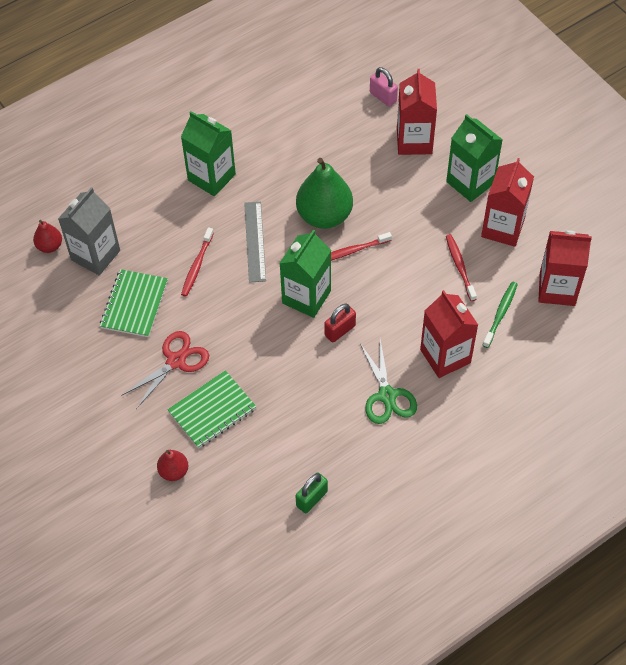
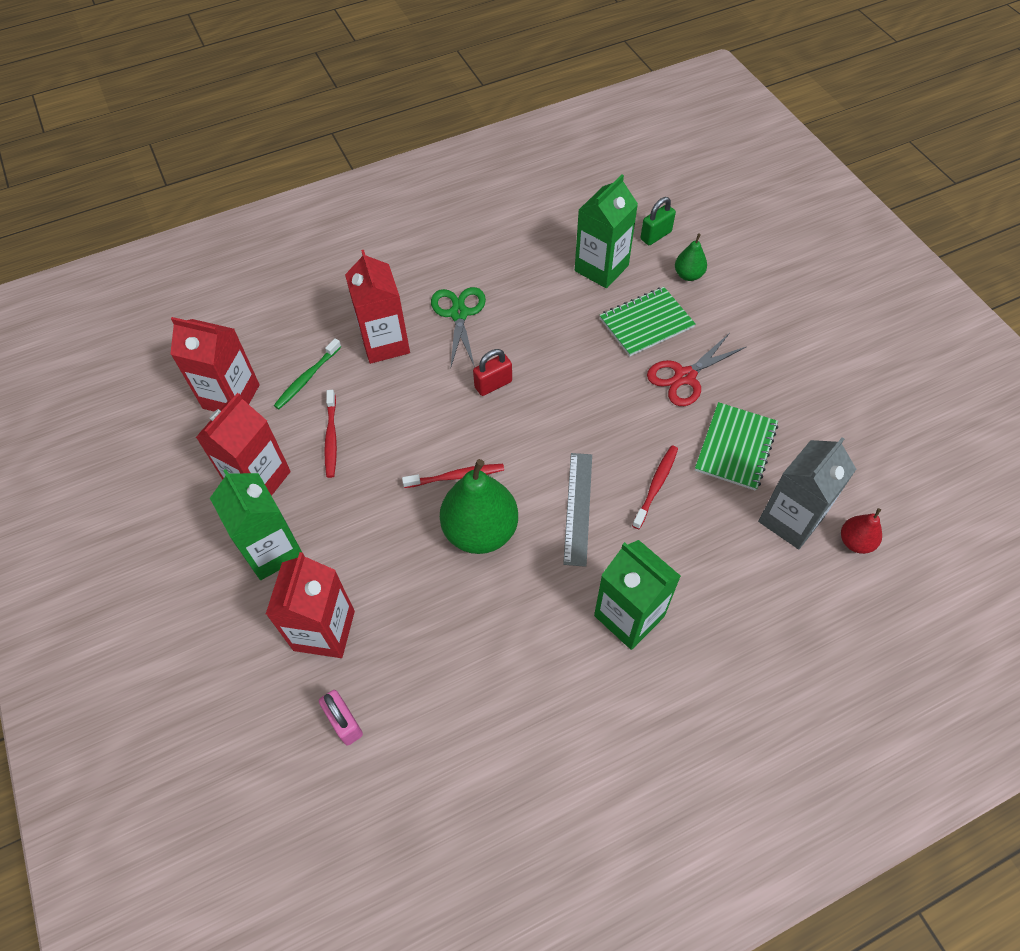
camera: 170 degrees left, 0 degrees up
(174, 471) = (688, 275): red pear -> green pear
(306, 297) = (524, 427): green carton -> green carton (601, 268)
(312, 498) = (555, 238): green padlock -> green padlock (655, 235)

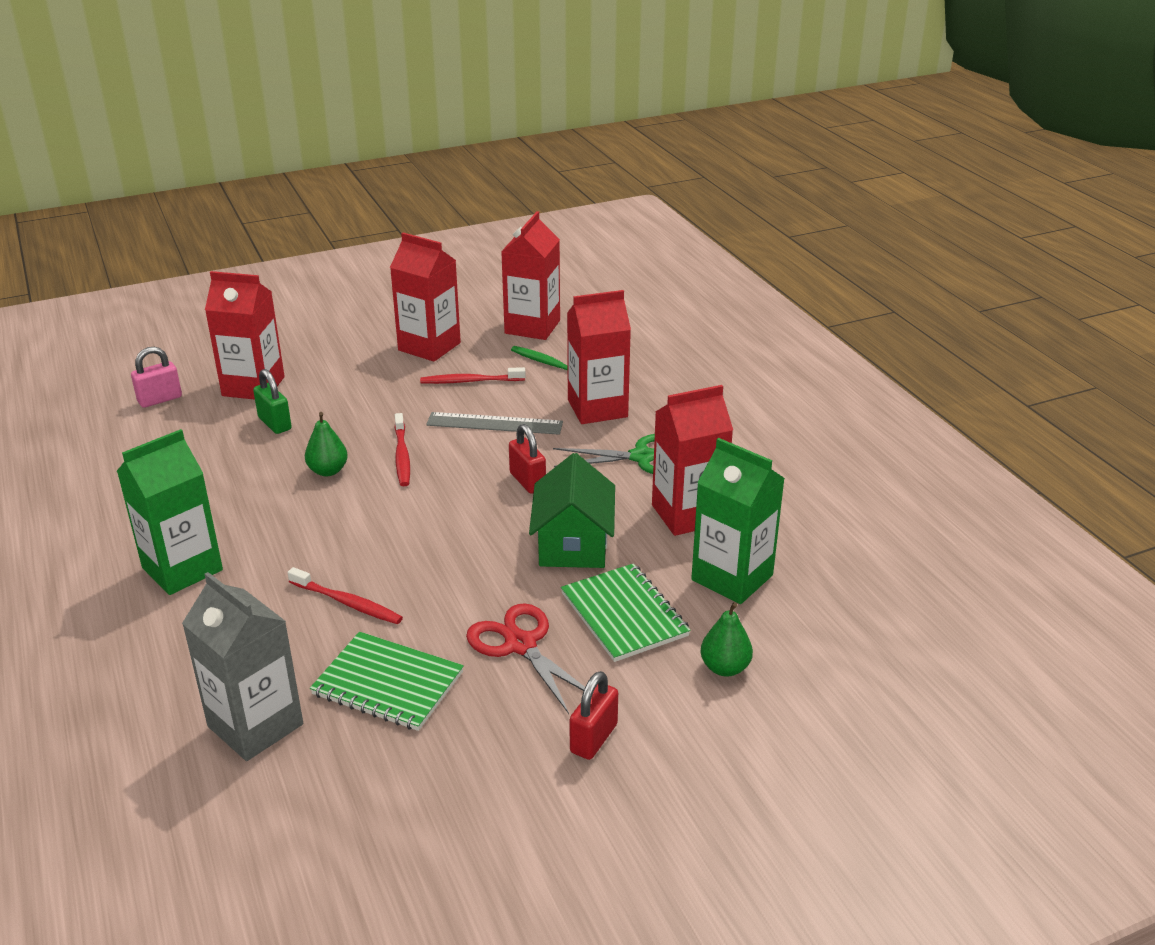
camera: 90 degrees right, 25 degrees down
(272, 550) = (348, 357): green carton -> none
(480, 531) = (328, 471): green pear -> green pear, size x0.49
(532, 289) = (687, 514): none -> red carton
(572, 352) = (573, 544): none -> green house
(578, 508) = (335, 538): grey ruler -> grey ruler (494, 423)
(655, 235) = (810, 638): green padlock -> green padlock (275, 423)
(760, 336) = (594, 738): none -> red padlock
(855, 542) = (195, 791): red pear -> none

